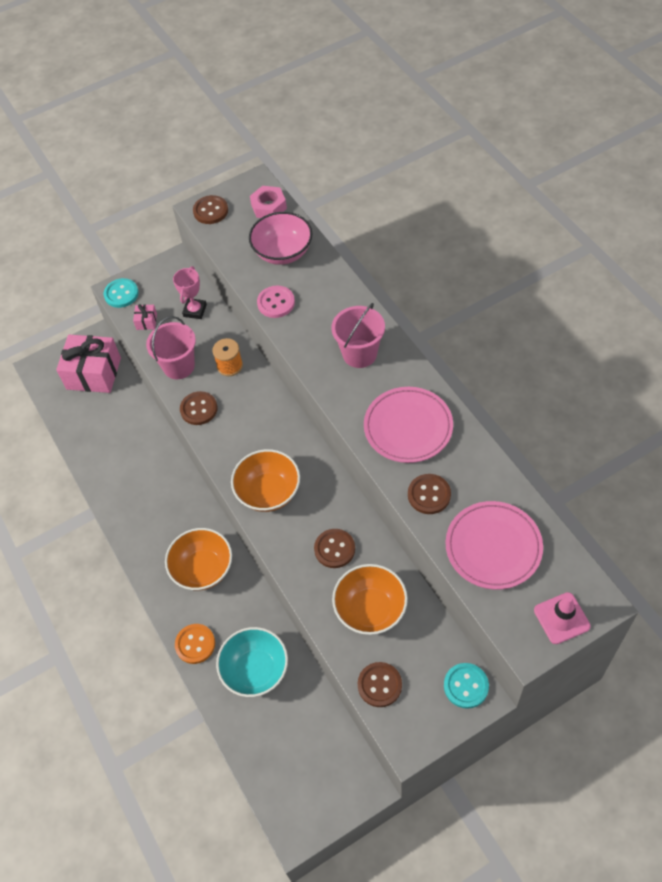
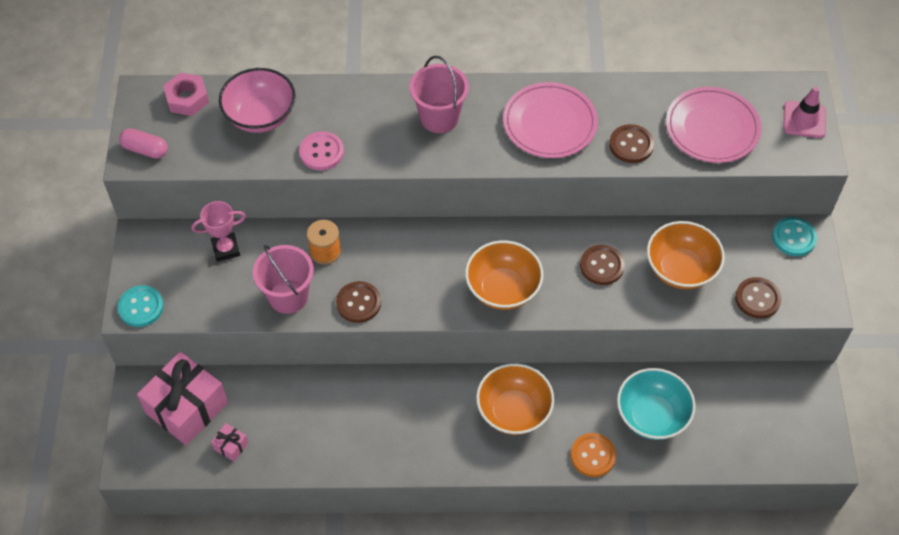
camera: 65 degrees left, 0 degrees up
(146, 321) = (202, 300): pink gift -> pink gift (231, 446)
(195, 310) = (226, 249): pink trophy -> pink trophy turned 60 degrees counterclockwise
(210, 211) = (145, 149): brown button -> pink capsule

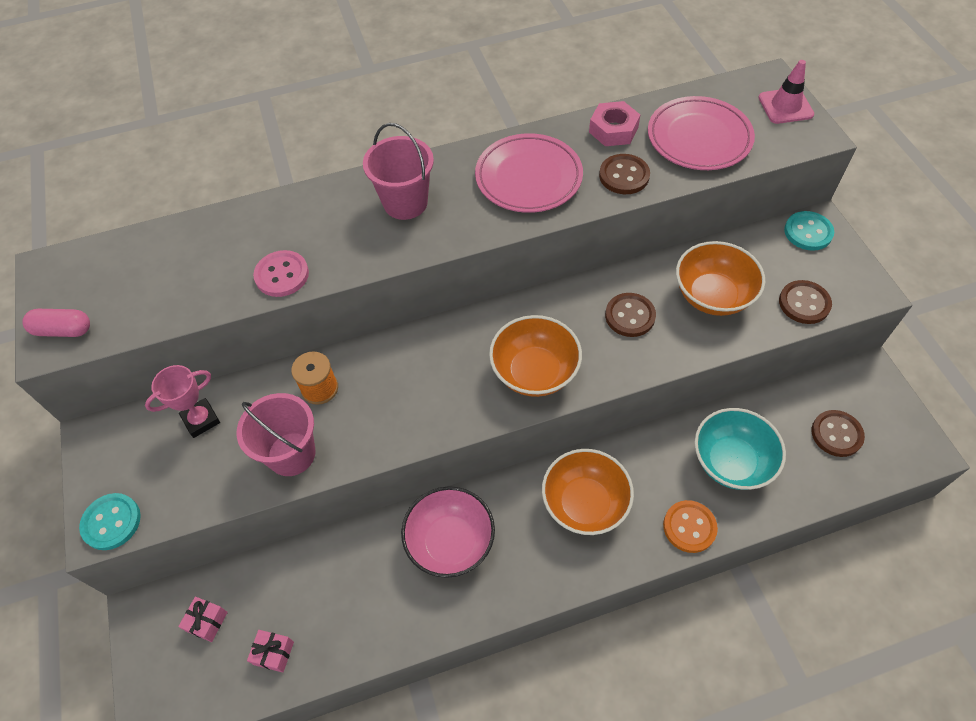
camera: 15 degrees left, 0 degrees up
(187, 99) = (104, 259): pink nut -> pink nut (613, 130)
(187, 408) = (207, 621): pink gift -> pink gift, size x0.42
(260, 116) = (198, 255): pink bowl -> pink bowl (450, 542)
(358, 303) = (377, 437): brown button -> brown button (836, 434)

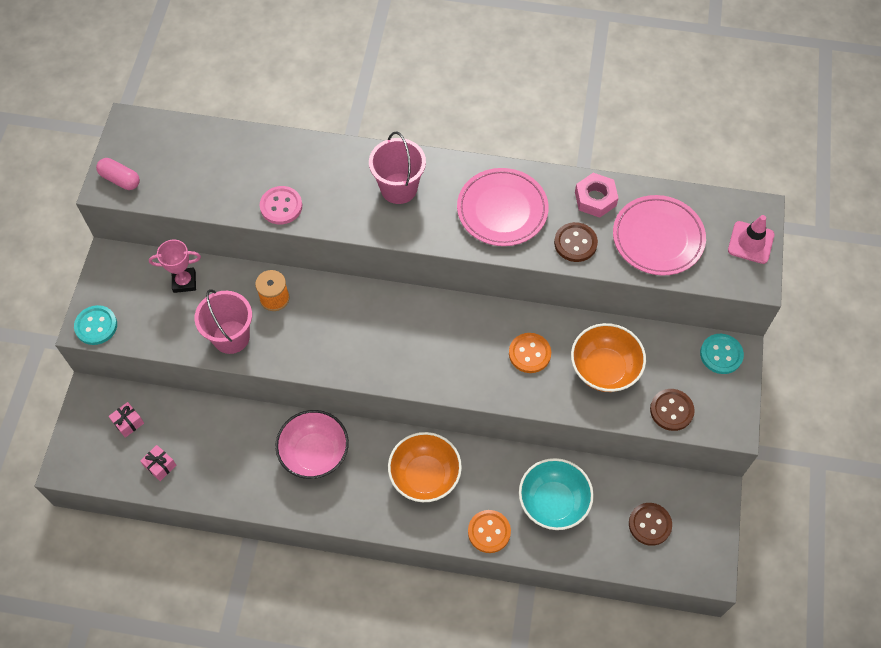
camera: 25 degrees right, 5 degrees up
(534, 372) = (431, 361): orange bowl -> none
(630, 316) = (529, 353): brown button -> orange button

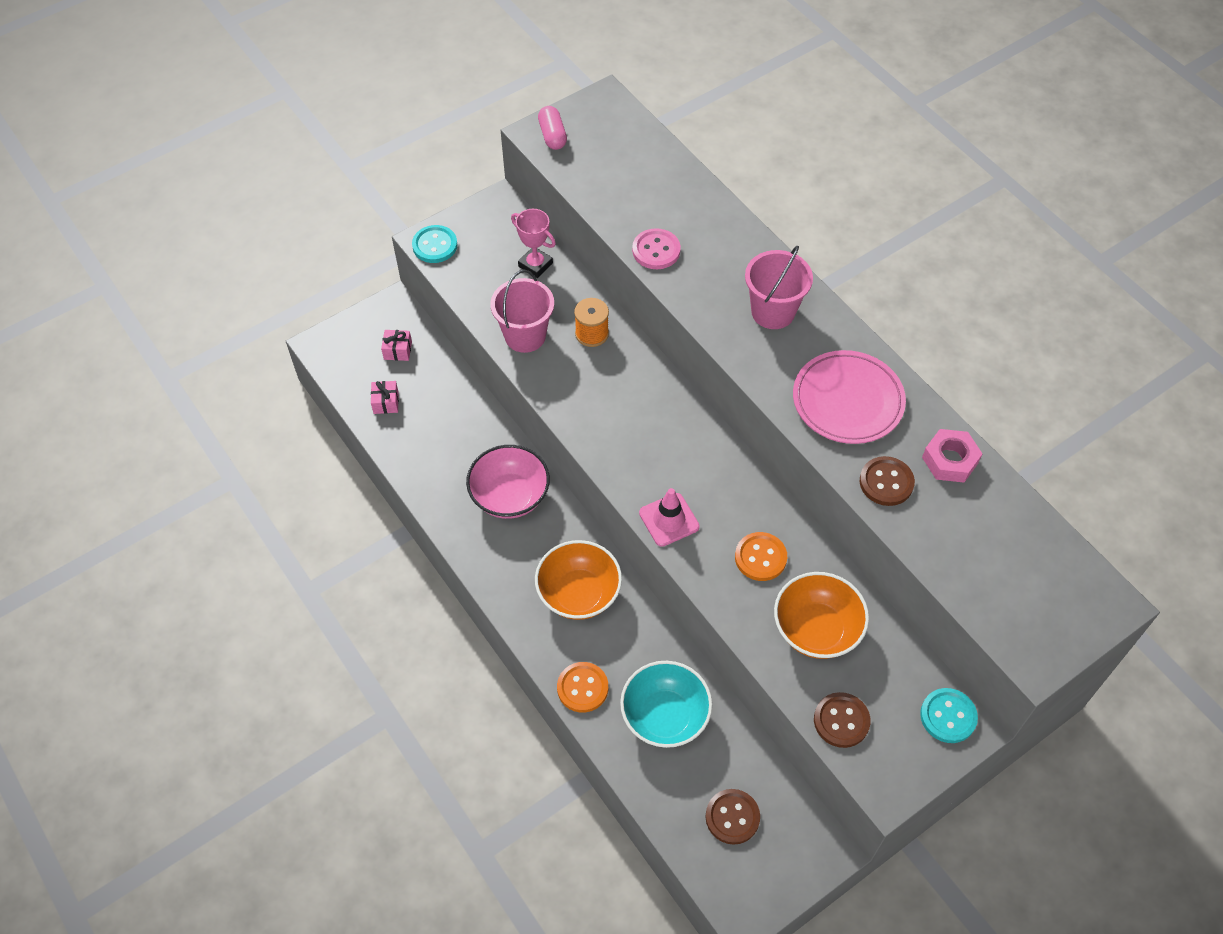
camera: 45 degrees right, 5 degrees down
(658, 238) = (975, 542): pink plate -> none
(750, 242) = (1070, 624): pink traffic cone -> pink traffic cone (669, 520)

